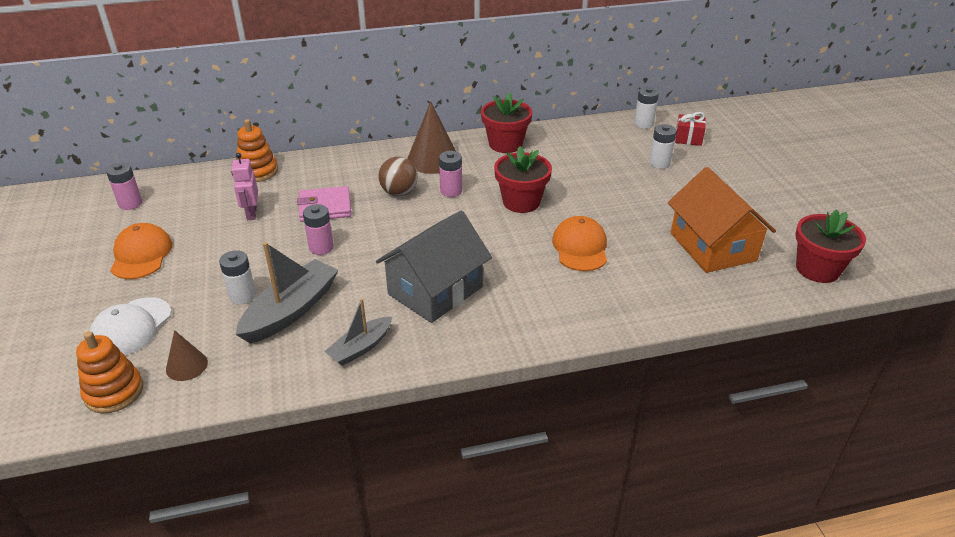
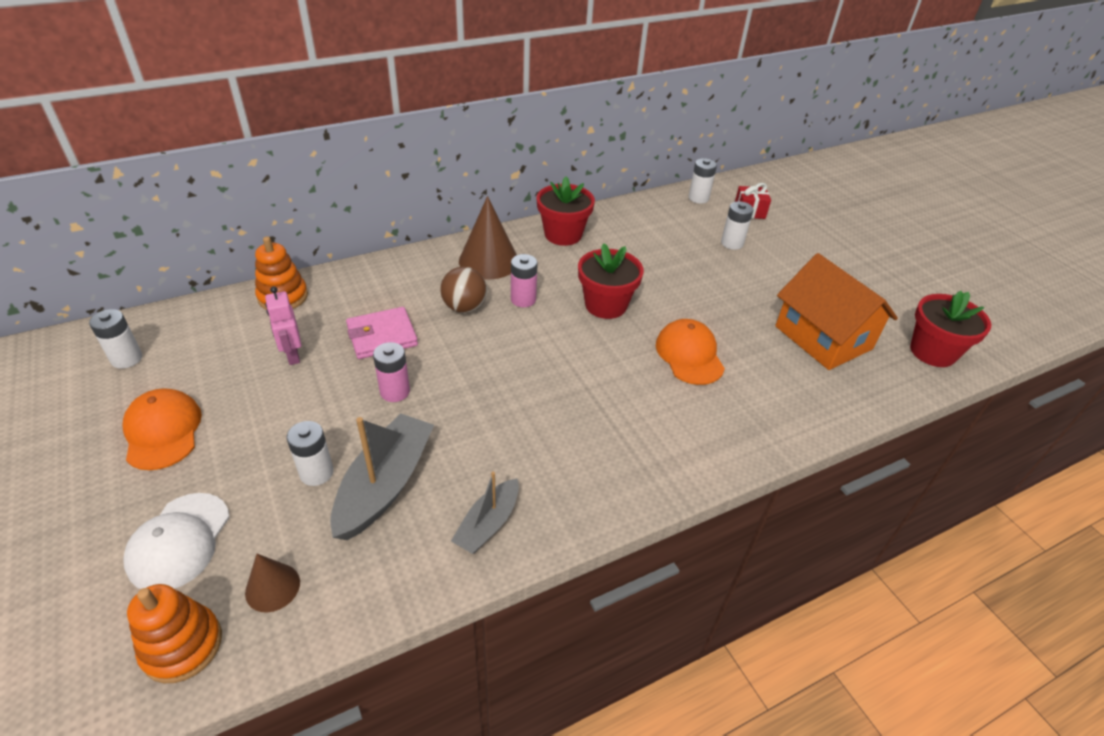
camera: 15 degrees left, 5 degrees up
(130, 203) = (127, 359): pink battery -> white battery
(435, 290) = (549, 432): grey house -> none

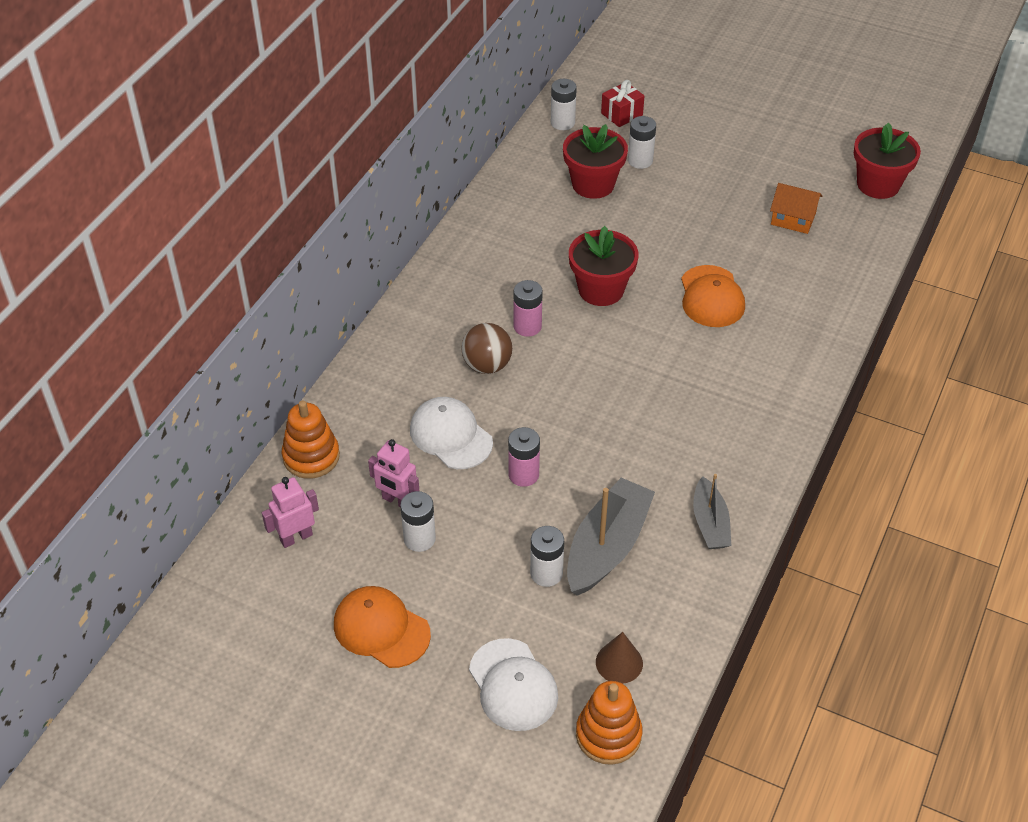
camera: 35 degrees left, 5 degrees up
(127, 359) = (254, 600): white battery -> white battery (419, 539)
(204, 337) = (296, 537): none -> pink robot
(382, 336) = (451, 436): pink wallet -> white cap
(385, 485) = (607, 547): grey boat -> grey boat turned 45 degrees clockwise
(488, 261) = (452, 305): brown cone -> none
(563, 234) = (486, 237): red flower pot -> red flower pot (593, 184)
(689, 355) = (711, 297): orange cap -> orange cap turned 135 degrees counterclockwise
(823, 338) = (793, 219): orange house -> orange house, size x0.52

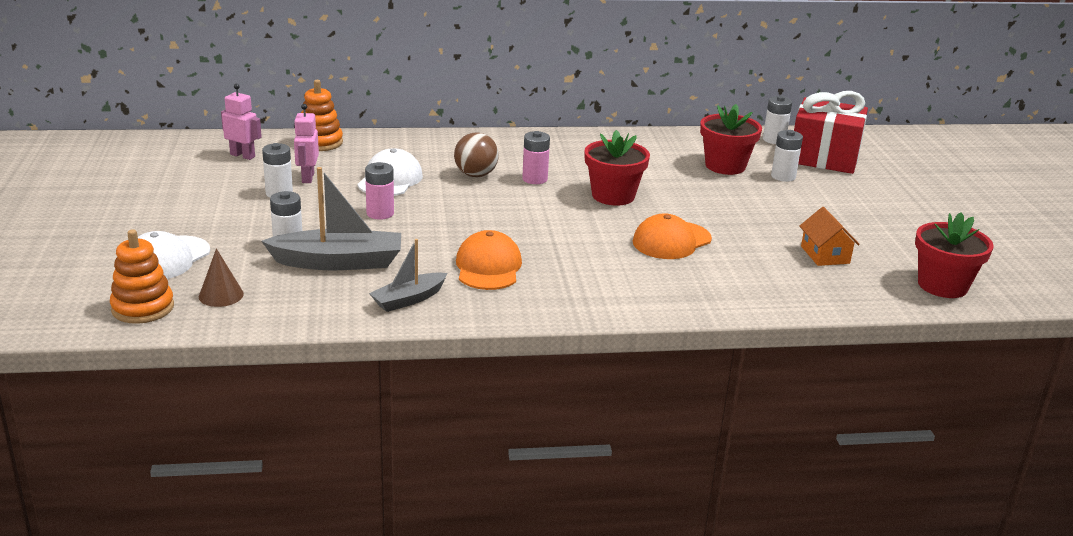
camera: 55 degrees right, 20 degrees down
(381, 629) = (183, 201): orange cap -> orange cap (488, 267)
(621, 114) = (824, 157): red gift -> red gift, size x2.07

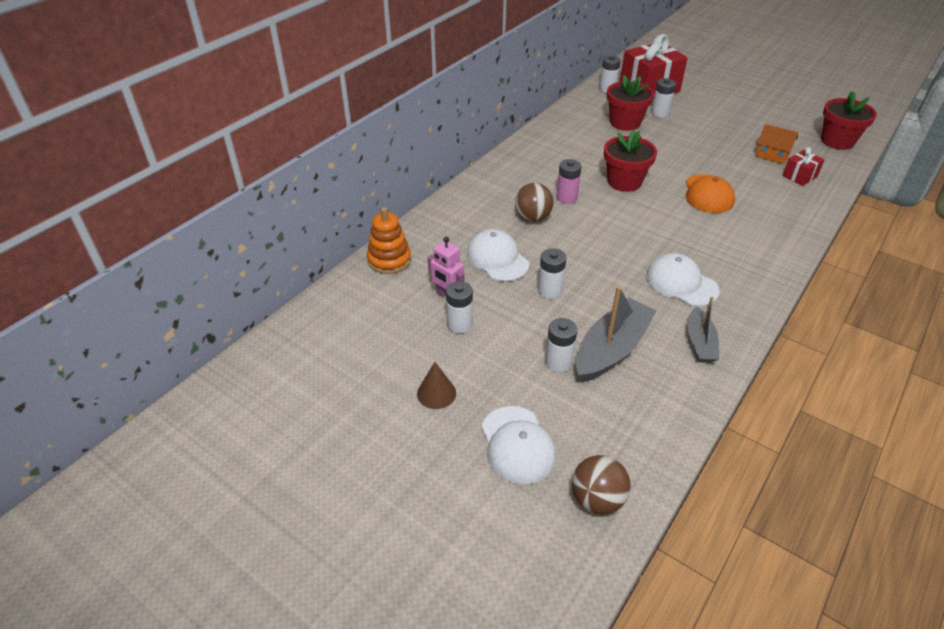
camera: 45 degrees left, 15 degrees up
(143, 308) = (597, 499): orange stacking toy -> brown ball
(221, 295) = (613, 440): brown cone -> brown cone (436, 393)
(242, 155) = (364, 311): pink robot -> none
(380, 213) = (550, 290): pink battery -> white battery
(488, 267) = (681, 283): orange cap -> white cap
(810, 280) = (799, 176): none -> red gift

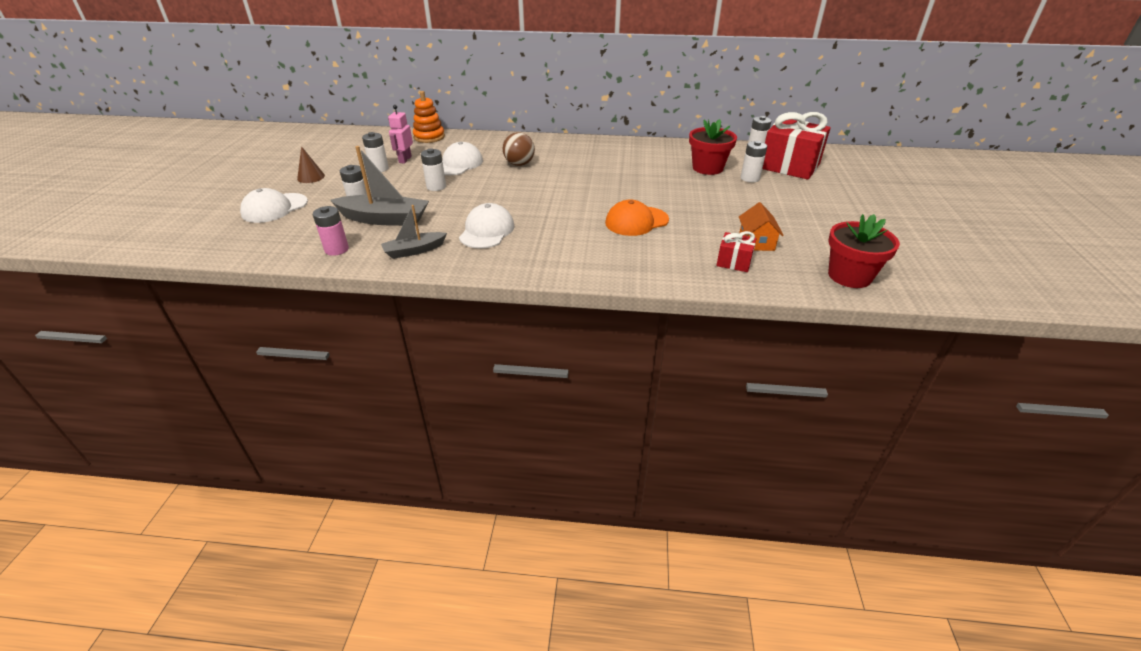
camera: 60 degrees right, 5 degrees down
(566, 198) = (559, 169): pink battery -> pink battery (336, 249)
(597, 499) = (233, 241): brown ball -> none
(624, 182) = (610, 185): red flower pot -> none

